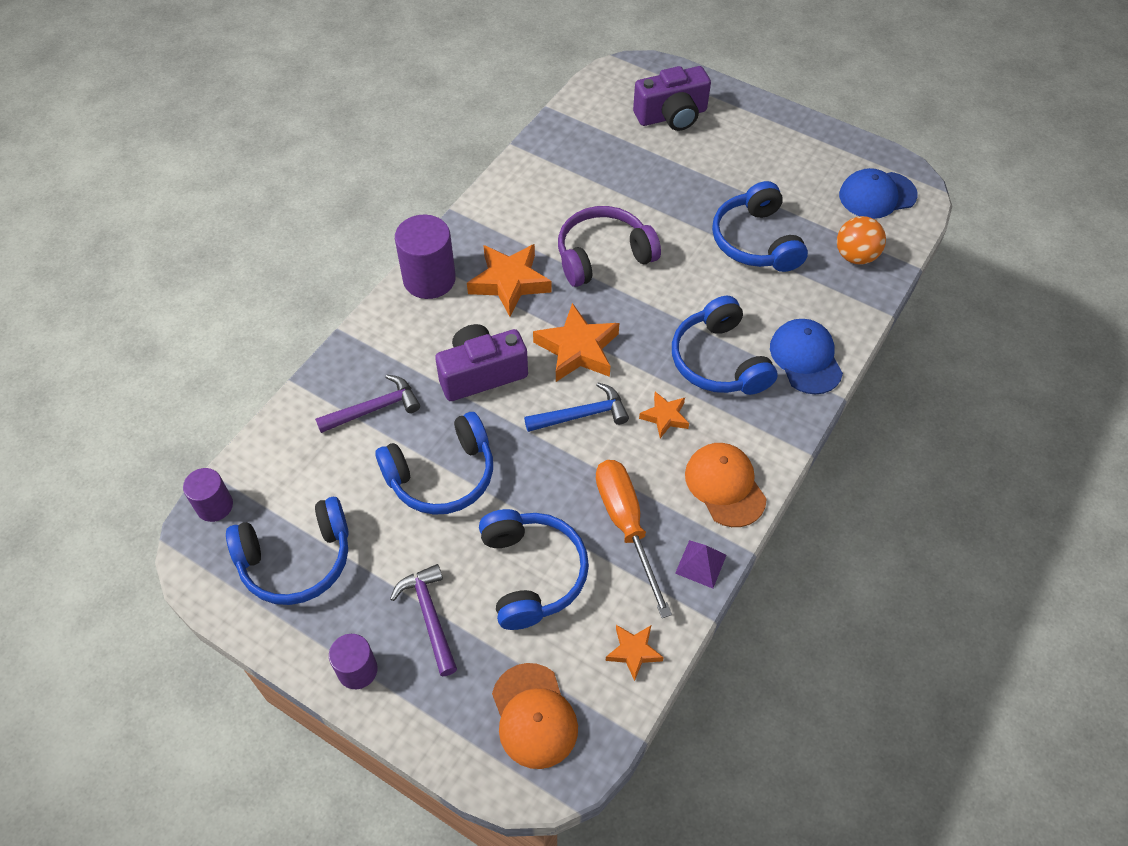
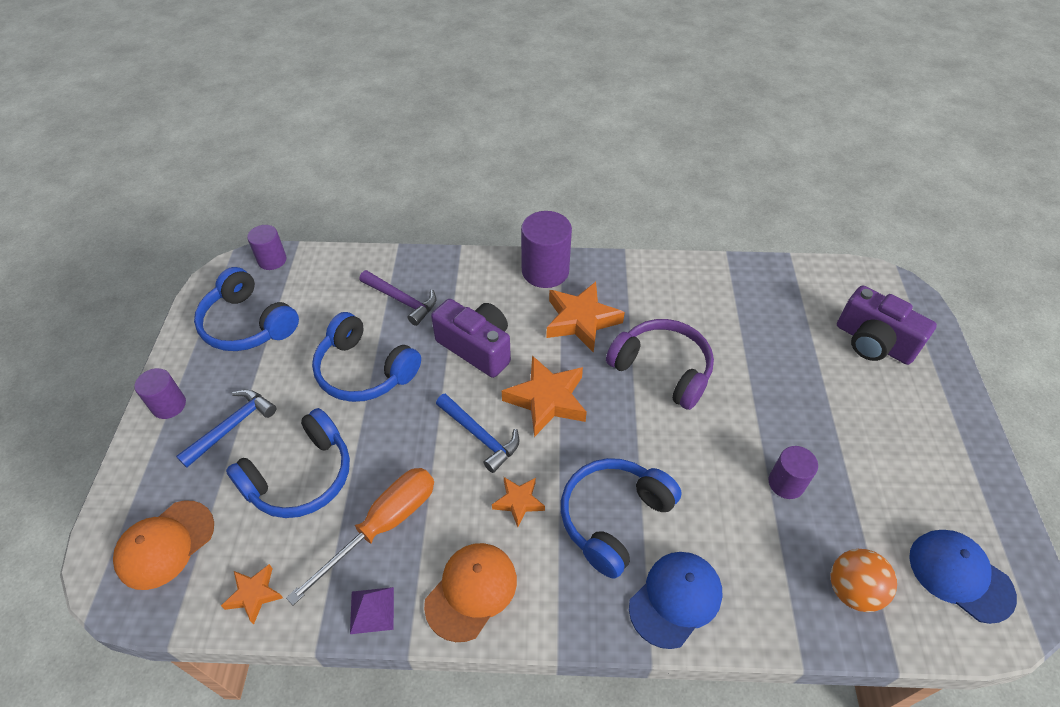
camera: 60 degrees right, 5 degrees down
(429, 616) = (232, 426): purple hammer -> blue hammer
(755, 241) = (786, 483): blue headphones -> purple cylinder

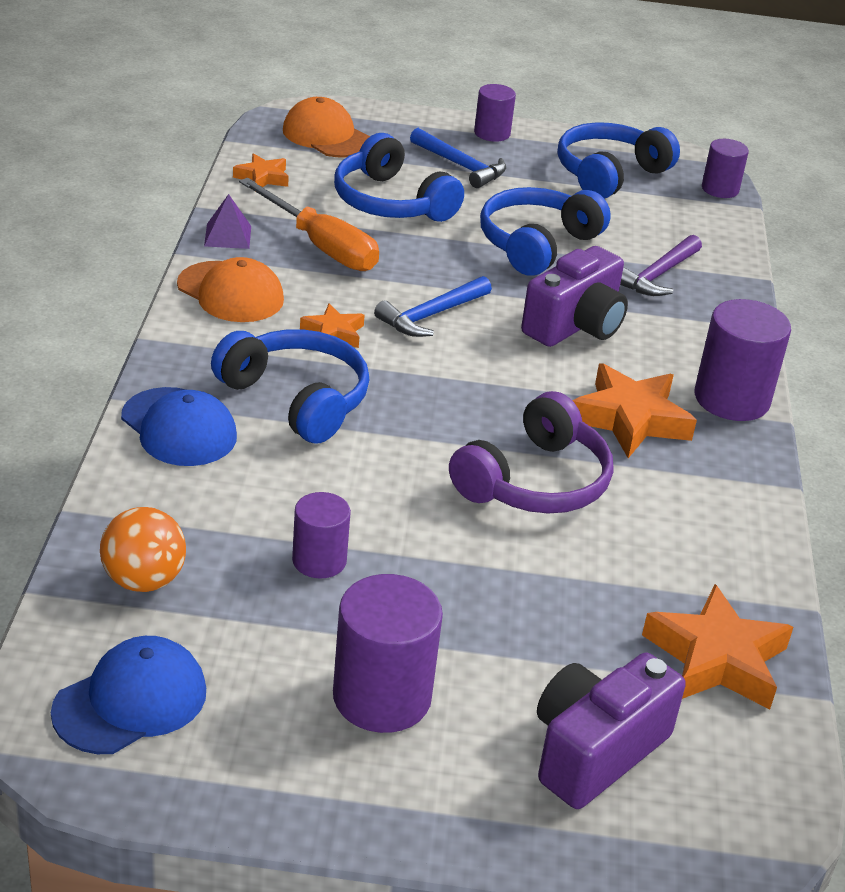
camera: 90 degrees right, 15 degrees down
(547, 399) = (484, 371): orange star -> orange star (716, 659)
(885, 439) = (382, 697): none -> purple cylinder

